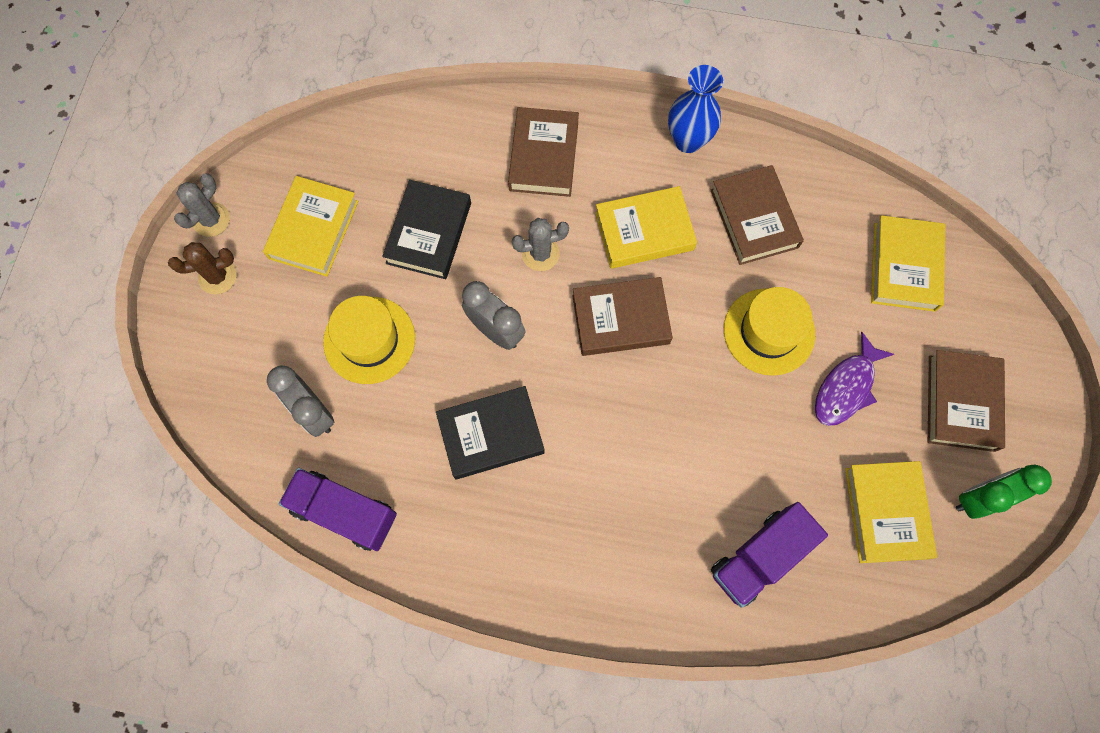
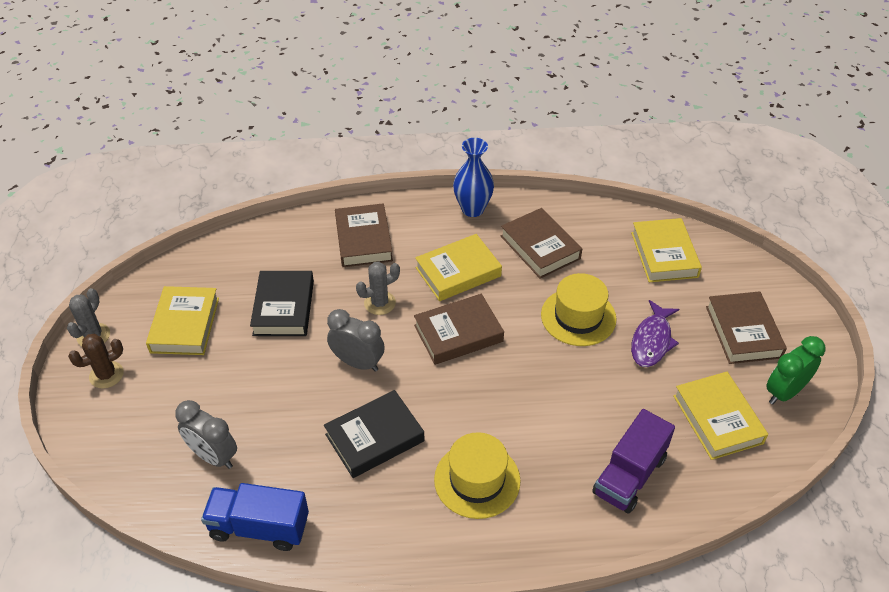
camera: 15 degrees left, 25 degrees down
(344, 512) = (259, 527): purple truck -> blue truck
(369, 340) = (251, 392): yellow hat -> yellow hat (477, 480)

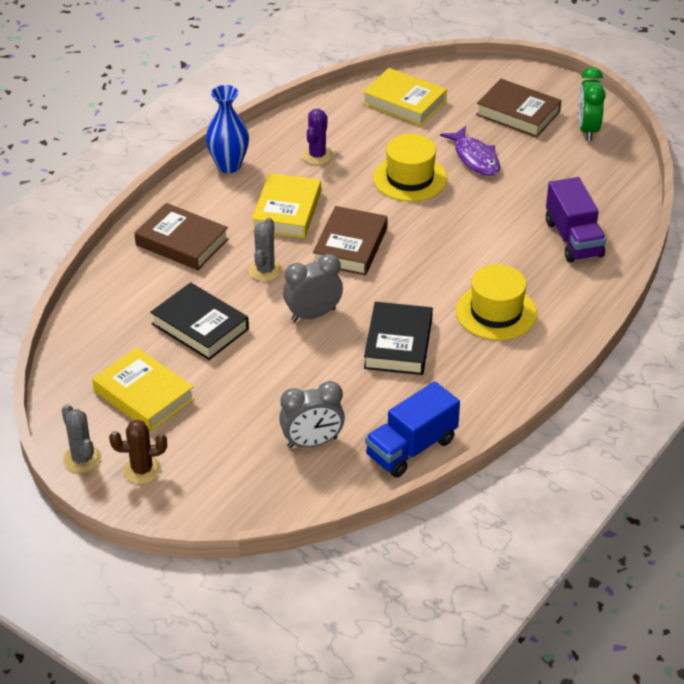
camera: 50 degrees left, 5 degrees down
(106, 375) = (142, 470): brown cactus -> brown cactus turned 75 degrees clockwise
(540, 247) = (317, 155): brown book -> purple cactus
(717, 419) = (574, 172): yellow book -> none

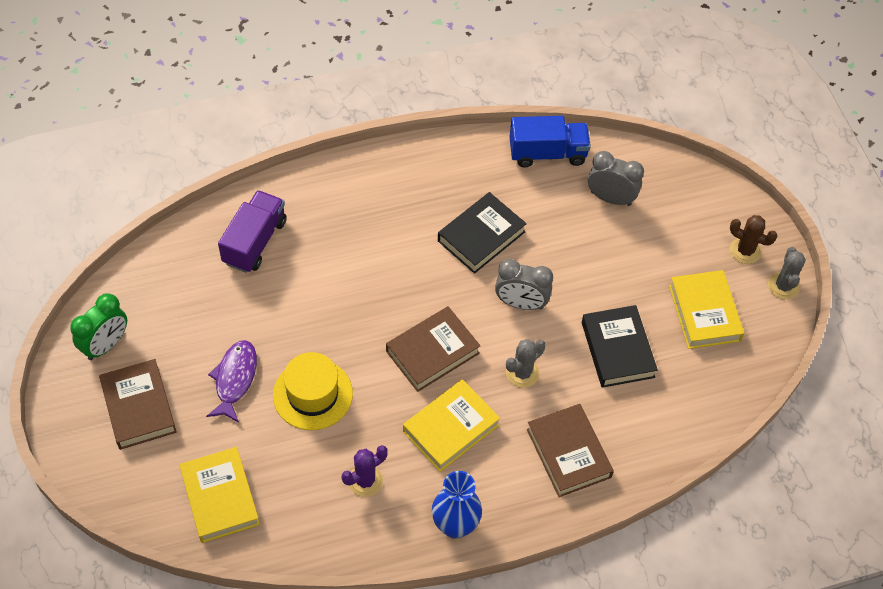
camera: 145 degrees left, 15 degrees up
(496, 312) = (384, 216): yellow hat -> none

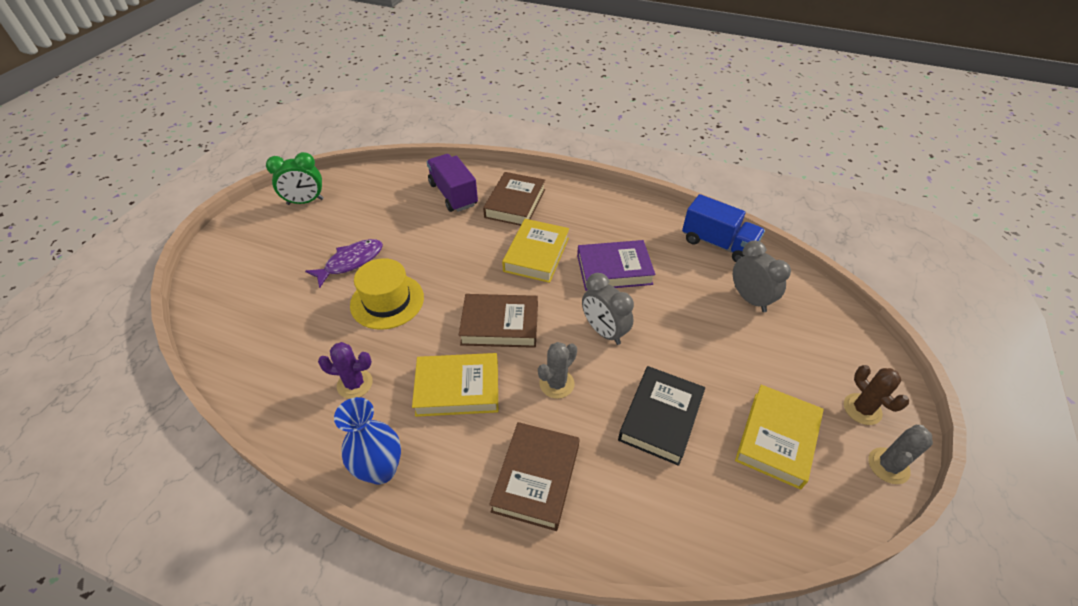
camera: 40 degrees right, 10 degrees down
(139, 407) = (279, 244): brown book -> brown book (515, 203)
(220, 497) = (254, 328): yellow book -> yellow book (536, 254)
(255, 242) = (453, 194): purple truck -> purple truck turned 90 degrees counterclockwise
(481, 236) = (614, 270): black book -> purple book
(522, 373) = (556, 384): grey cactus -> grey cactus turned 45 degrees counterclockwise

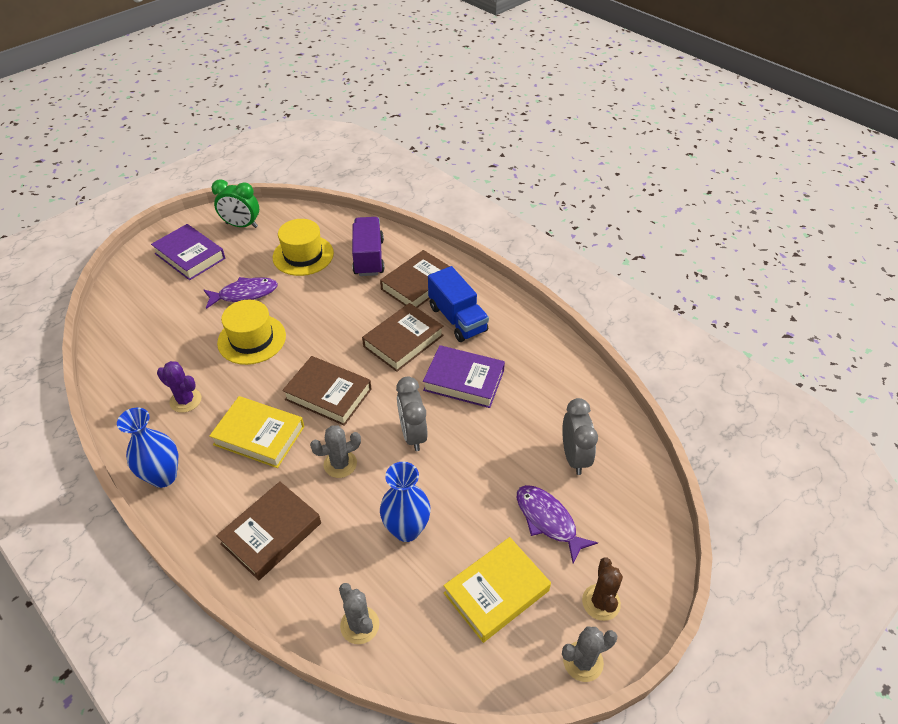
camera: 25 degrees right, 0 degrees up
(267, 245) = (190, 256): none -> purple book
(388, 210) = (303, 255): none -> yellow hat
(536, 254) = (403, 341): yellow book -> brown book
(660, 418) = (406, 529): black book -> blue vase
(684, 527) = (360, 625): none -> grey cactus
(718, 244) = (585, 391): blue truck -> blue truck (457, 319)
(770, 359) = (548, 520): none -> purple fish

